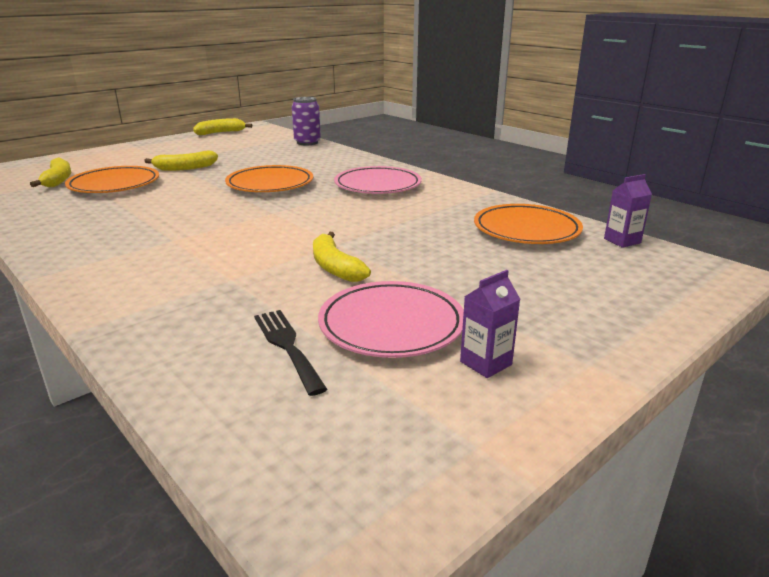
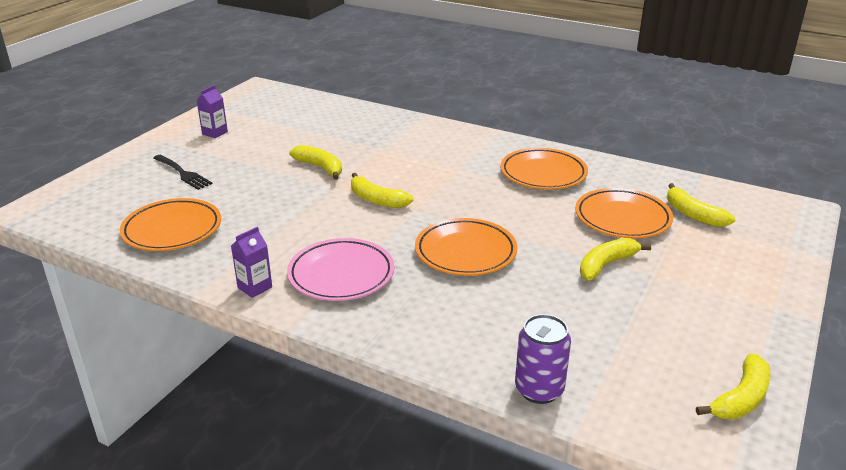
camera: 160 degrees right, 5 degrees up
(99, 222) = (543, 173): none -> orange plate
(287, 346) = (315, 125): black fork -> black fork (183, 173)
(301, 225) = (377, 200): none -> yellow banana
(391, 325) = (267, 141): pink plate -> none
(622, 241) = (88, 231): purple carton -> purple carton (255, 287)

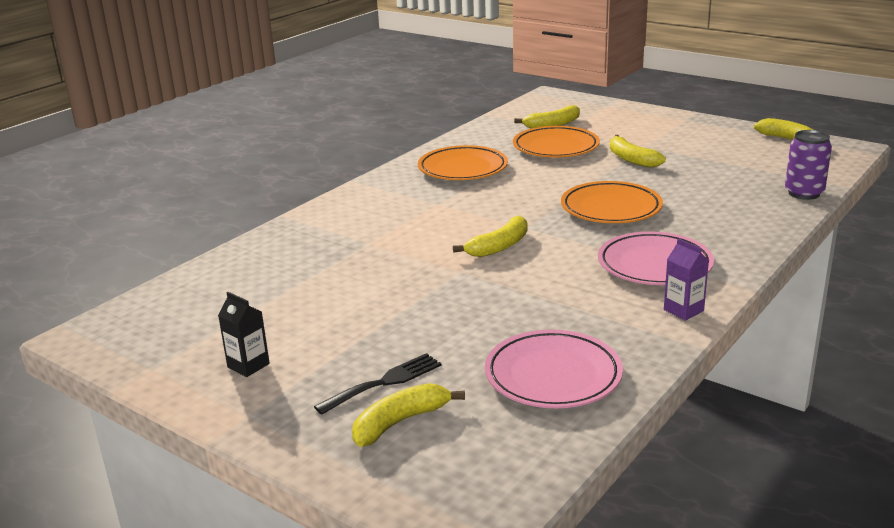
camera: 80 degrees left, 5 degrees down
(172, 229) = (553, 375): orange plate -> pink plate
(215, 133) = (248, 365): purple carton -> black carton
(320, 167) = (405, 279): yellow banana -> yellow banana (400, 422)

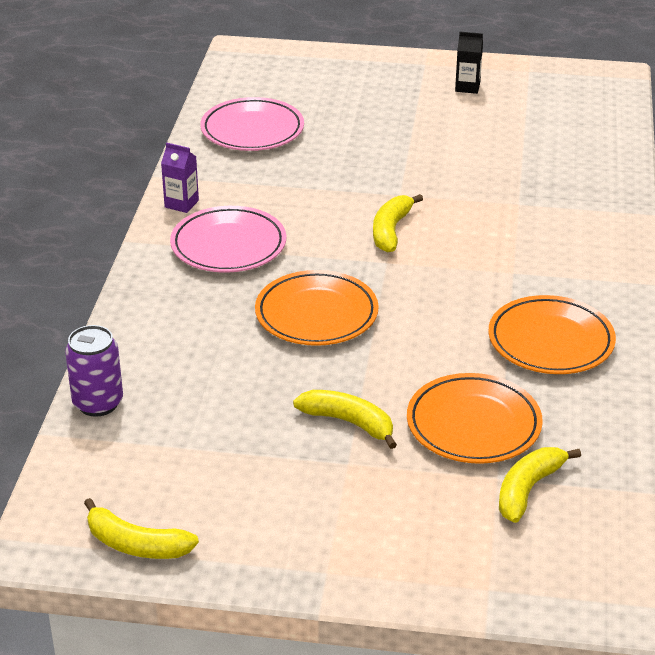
camera: 150 degrees right, 10 degrees up
(385, 382) = (362, 100): black fork -> none
(400, 422) = (327, 82): yellow banana -> none

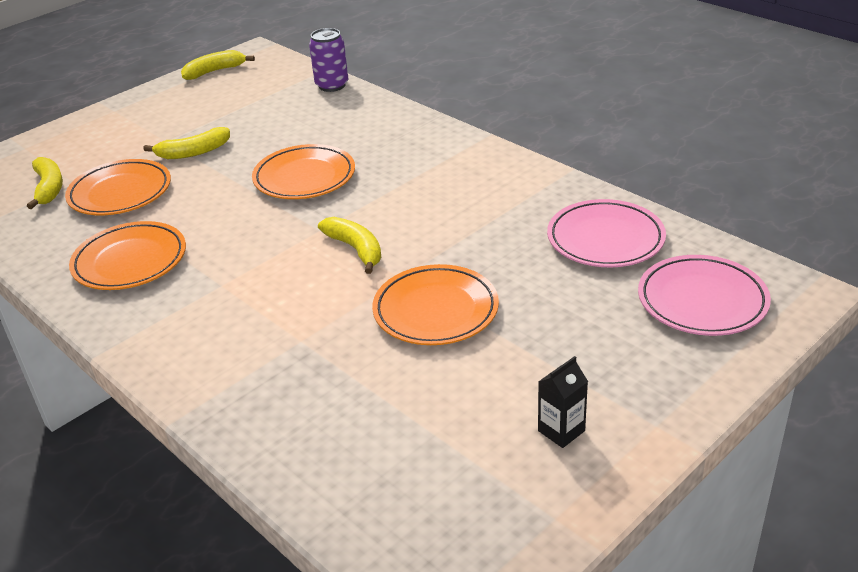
camera: 130 degrees right, 0 degrees up
(181, 204) = (515, 168): purple carton -> none
(228, 245) = (432, 170): pink plate -> pink plate (702, 301)
(418, 165) = (436, 310): none -> orange plate

